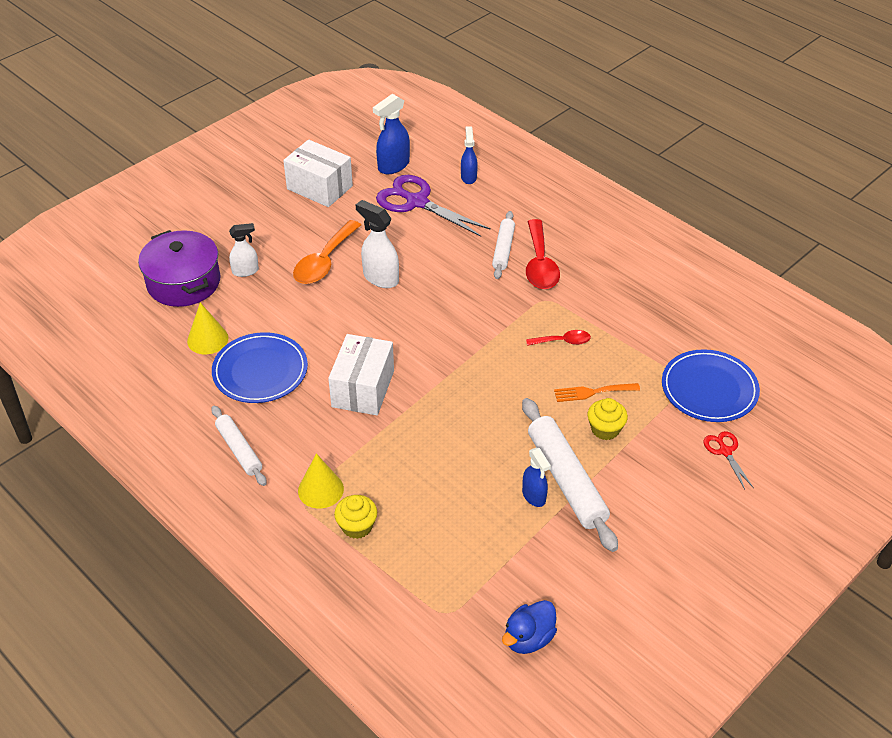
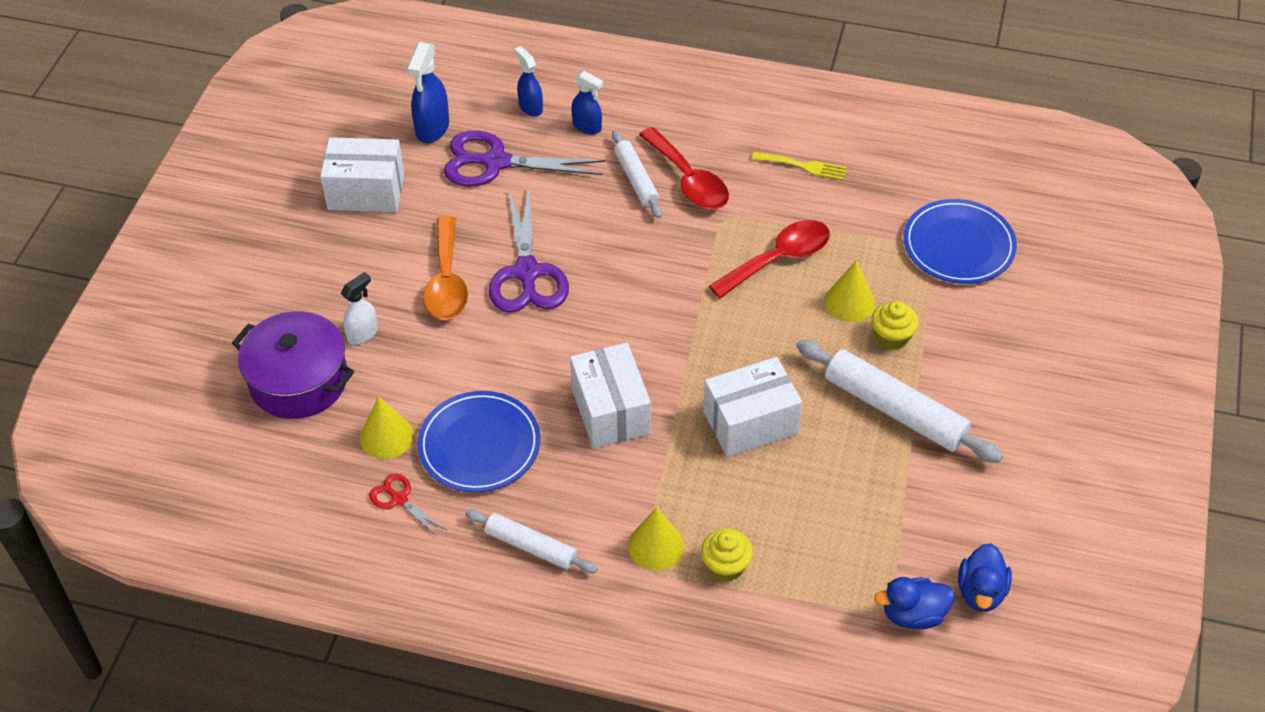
camera: 30 degrees left, 5 degrees up
(380, 278) = (527, 273): white spray bottle -> purple scissors
(453, 440) = (750, 422): none -> white box
(464, 628) = (913, 614): none -> blue duck
(534, 496) = (876, 443): blue spray bottle -> blue spray bottle (587, 127)
(563, 341) = (778, 259): red spoon -> red spoon, size x1.80
(592, 392) = (849, 302): orange fork -> yellow cone
(632, 288) = (804, 166): none -> yellow fork
(725, 451) = (1020, 305): red scissors -> red scissors (399, 499)

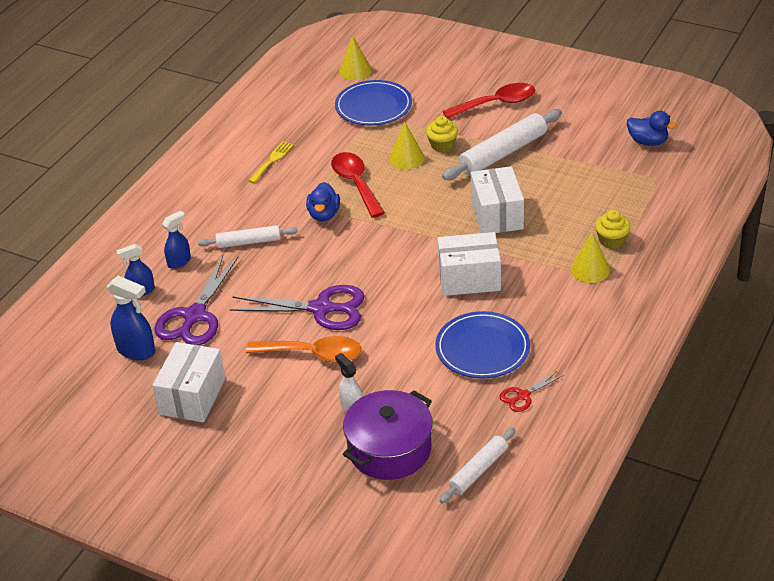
camera: 75 degrees left, 10 degrees down
(387, 436) = (461, 399): yellow cone -> yellow cone (355, 71)
(531, 546) = (579, 329): white rolling pin -> white rolling pin (478, 470)
(688, 180) = (261, 216): red spoon -> red spoon (496, 104)
(913, 614) = (660, 169): blue duck -> blue duck (324, 214)

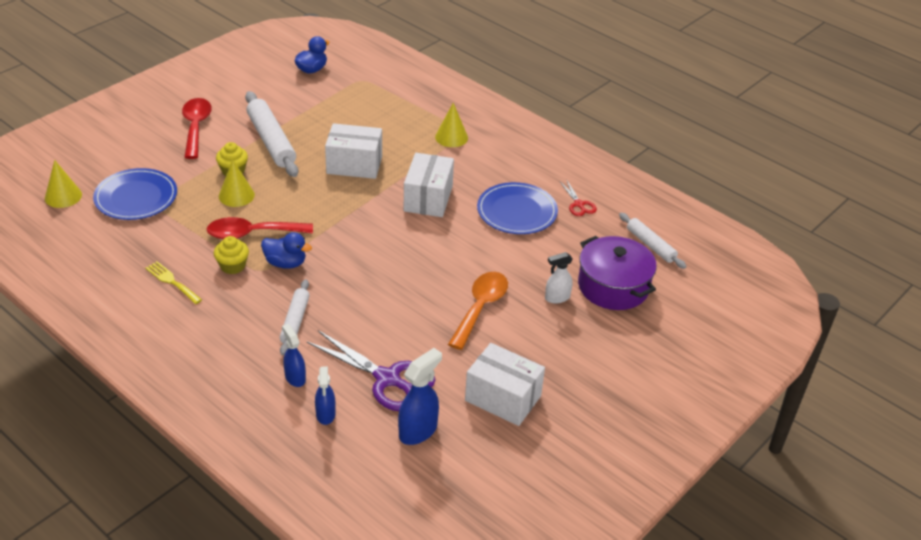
camera: 80 degrees left, 0 degrees up
(321, 309) = (422, 291): purple scissors -> none
(611, 240) = (423, 118): yellow cupcake -> yellow cupcake (232, 266)

